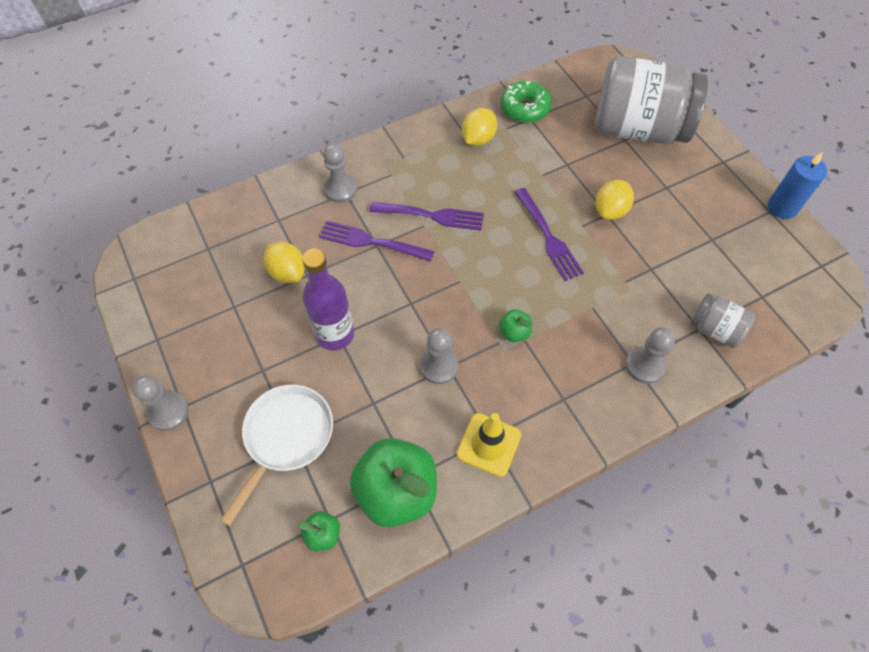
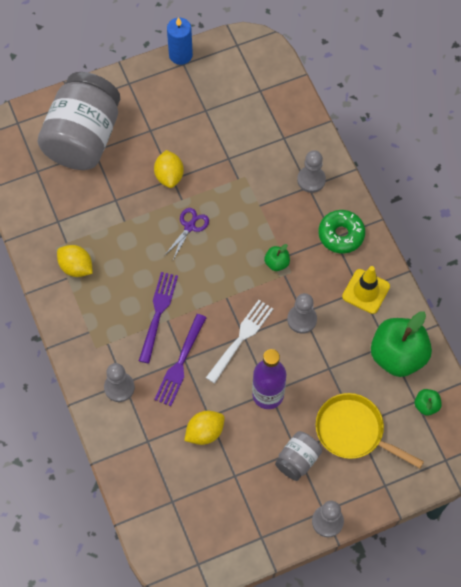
camera: 85 degrees left, 5 degrees up
(286, 438) = (353, 431): white pan -> yellow pan
(406, 300) = (240, 339): none -> white fork
(524, 108) = (44, 224): green donut -> green donut (341, 235)
(547, 236) = (190, 226): purple fork -> purple scissors
(610, 211) = (169, 176): yellow lemon -> yellow lemon turned 45 degrees clockwise
(715, 329) = (285, 128): grey jar -> grey jar (297, 460)

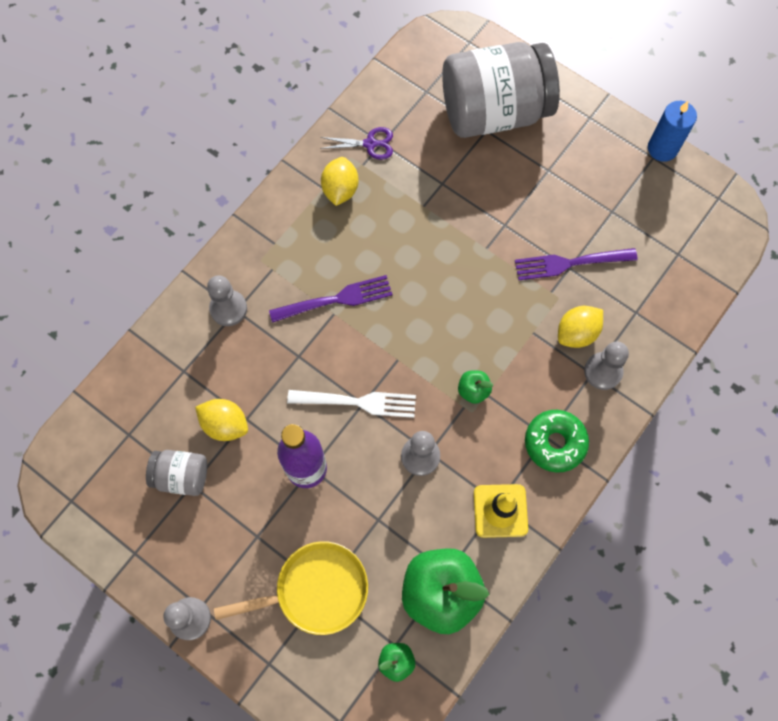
camera: 60 degrees right, 5 degrees up
(169, 176) = (506, 220): yellow lemon -> yellow lemon (576, 333)
(180, 362) = (292, 354): purple fork -> purple fork (571, 263)
(190, 226) = (459, 274): purple scissors -> purple scissors (370, 144)
(297, 460) = (246, 544): grey jar -> grey jar (181, 476)
(353, 431) = (315, 590): yellow pan -> yellow pan turned 75 degrees clockwise

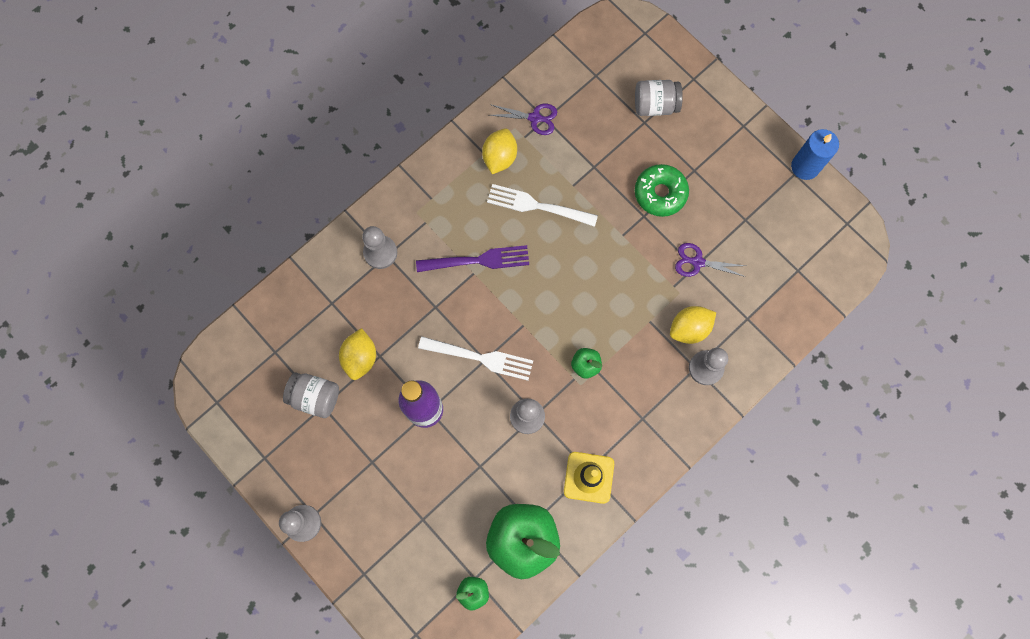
camera: 10 degrees right, 5 degrees up
(225, 424) = (360, 358): yellow lemon -> yellow lemon turned 60 degrees clockwise
(315, 590) = (414, 518): yellow pan -> none
(390, 232) = (538, 206): none -> white fork
(494, 112) = (655, 105): grey jar -> grey jar, size x0.46
(555, 443) = (649, 425): green donut -> green donut (660, 193)
(571, 263) = (697, 262): purple fork -> purple scissors

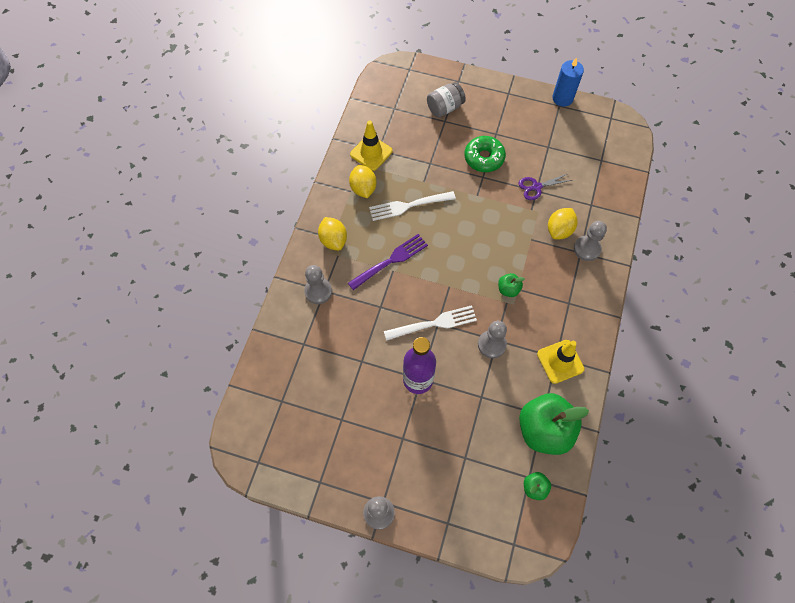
camera: 30 degrees left, 10 degrees down
(315, 397) = (332, 416): grey jar -> none
(360, 358) = (348, 370): yellow lemon -> yellow lemon (333, 240)
(535, 118) = (371, 153): purple scissors -> yellow traffic cone

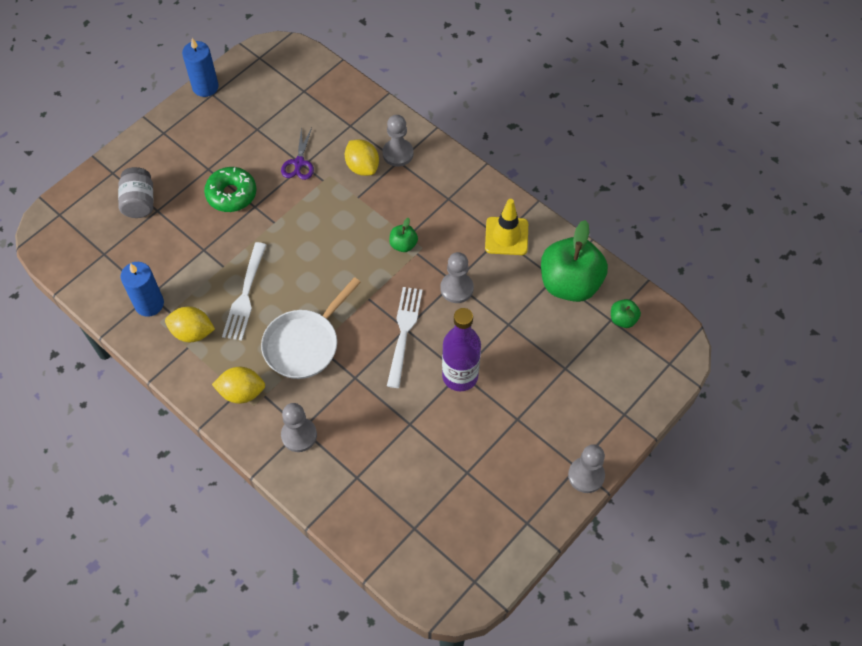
camera: 65 degrees left, 5 degrees down
(371, 153) = (149, 304): yellow traffic cone -> blue candle
(390, 261) = (304, 344): purple fork -> white pan

